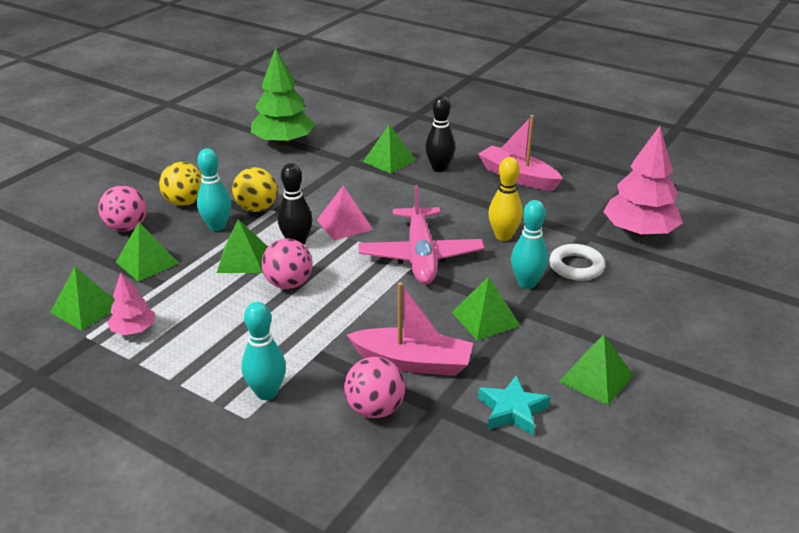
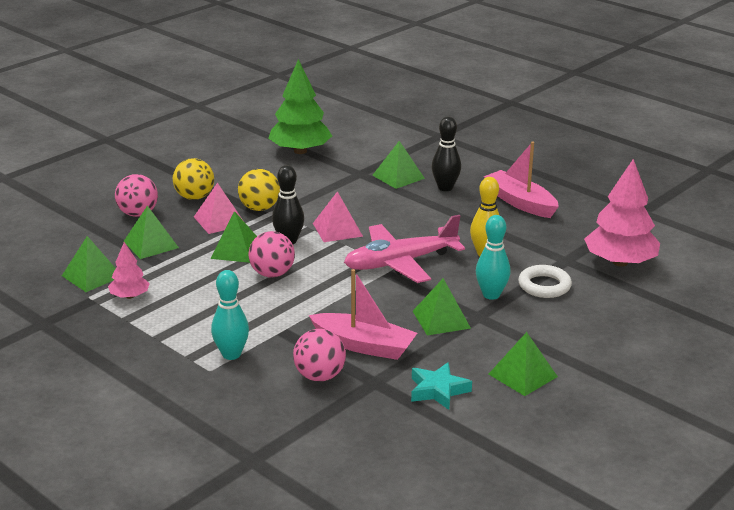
camera: 10 degrees right, 5 degrees down
(217, 226) = (219, 220): turquoise bowling pin -> pink pyramid
(421, 256) = (400, 263): pink plane -> pink plane turned 60 degrees clockwise

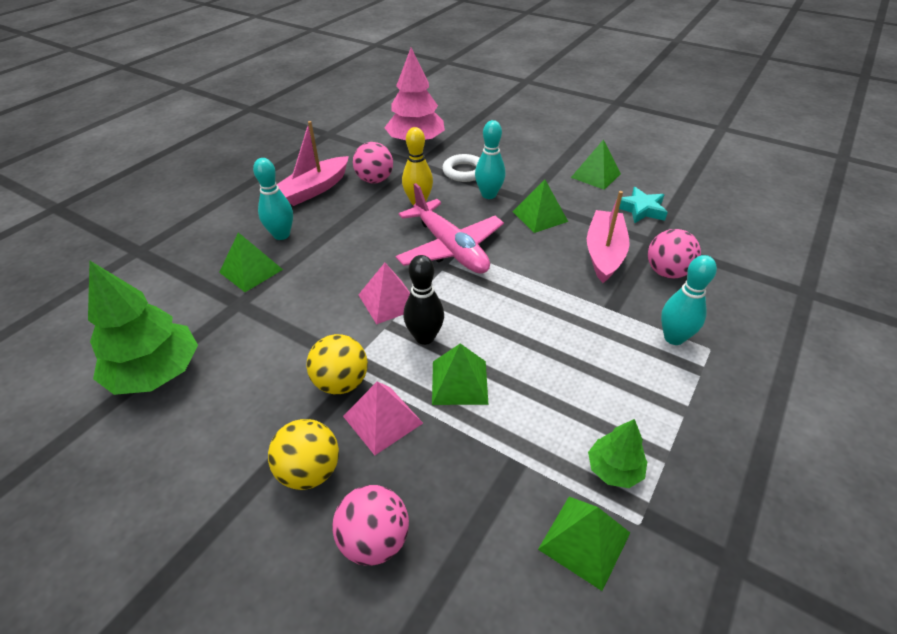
camera: 100 degrees left, 15 degrees up
(129, 296) = (614, 469): pink tree -> green tree
(151, 244) = (469, 487): green pyramid -> none
(272, 274) = (505, 337): pink ball -> pink ball (375, 180)
(445, 188) = (281, 235): black bowling pin -> turquoise bowling pin

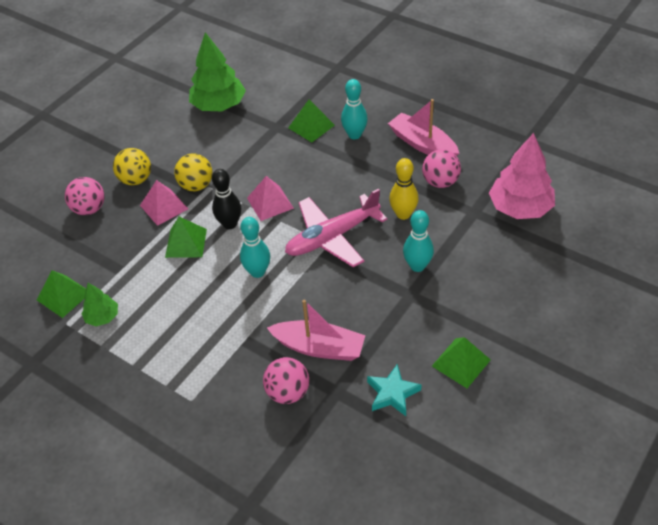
camera: 95 degrees right, 5 degrees up
(464, 172) = (461, 247): white ring -> none
(540, 216) = (380, 304): green pyramid -> none
(674, 338) = (206, 377): turquoise bowling pin -> turquoise bowling pin (257, 272)

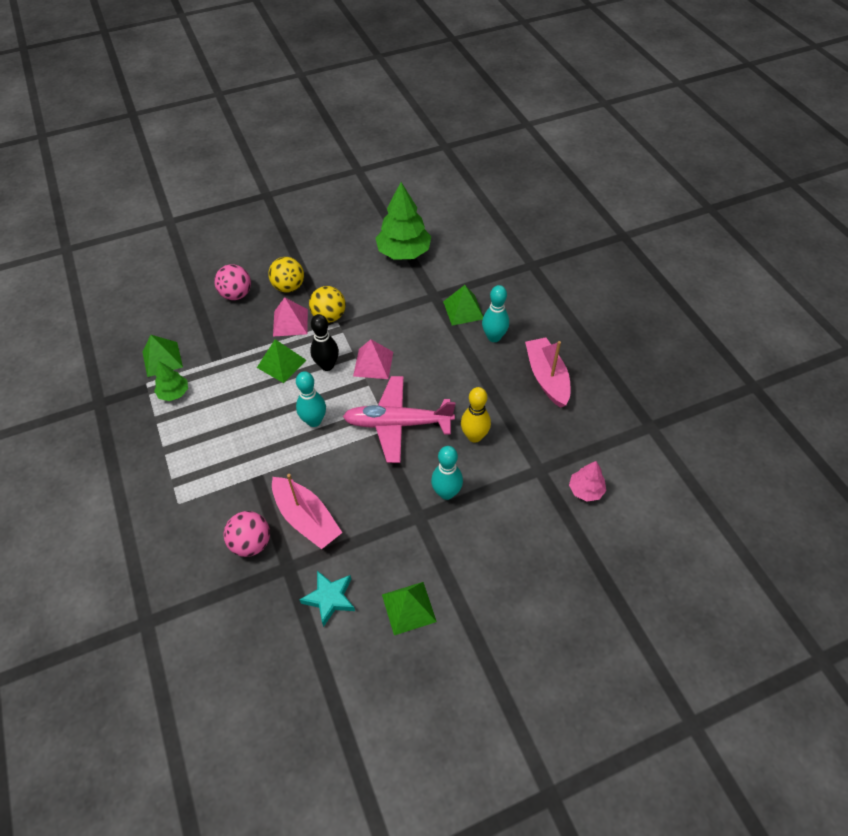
camera: 30 degrees right, 5 degrees up
(440, 182) = (532, 423): pink ball -> none
(520, 208) = (585, 490): pink tree -> pink tree, size x0.52

